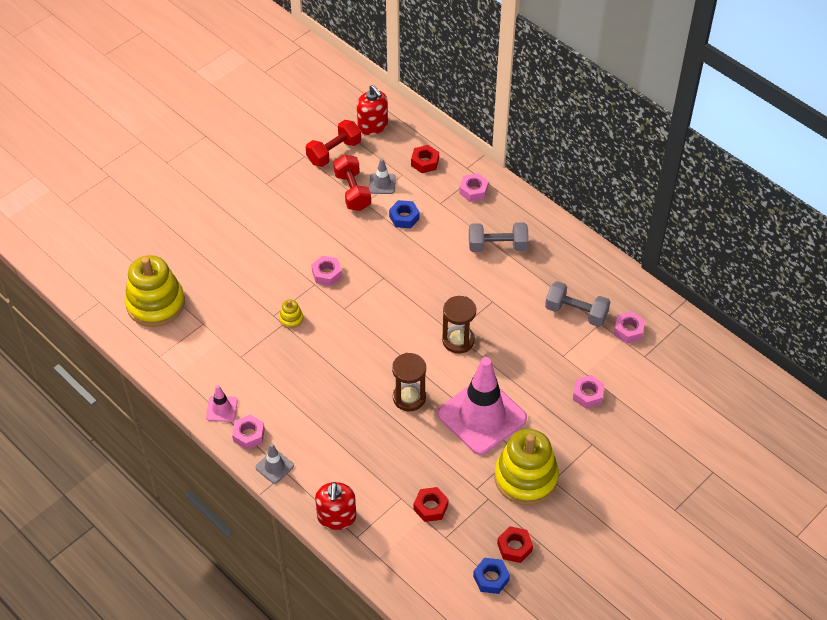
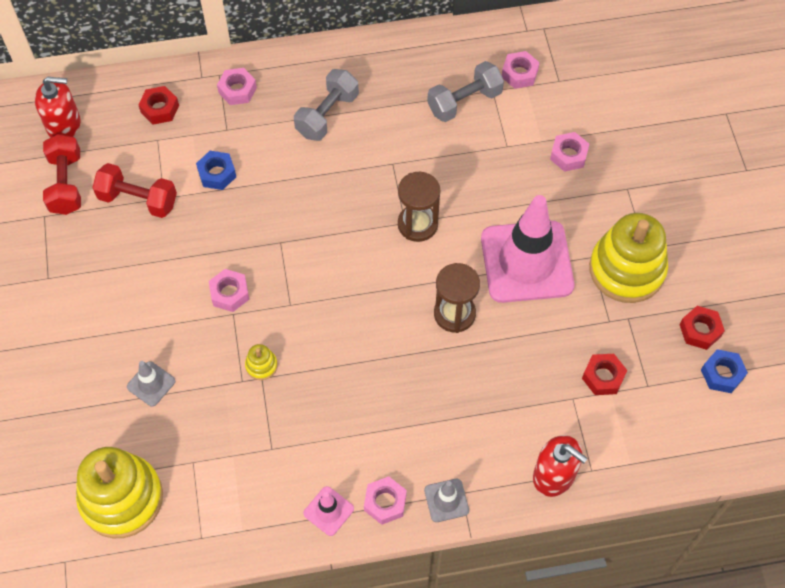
camera: 55 degrees left, 10 degrees up
(382, 184) = (153, 166): grey traffic cone -> grey traffic cone (151, 384)

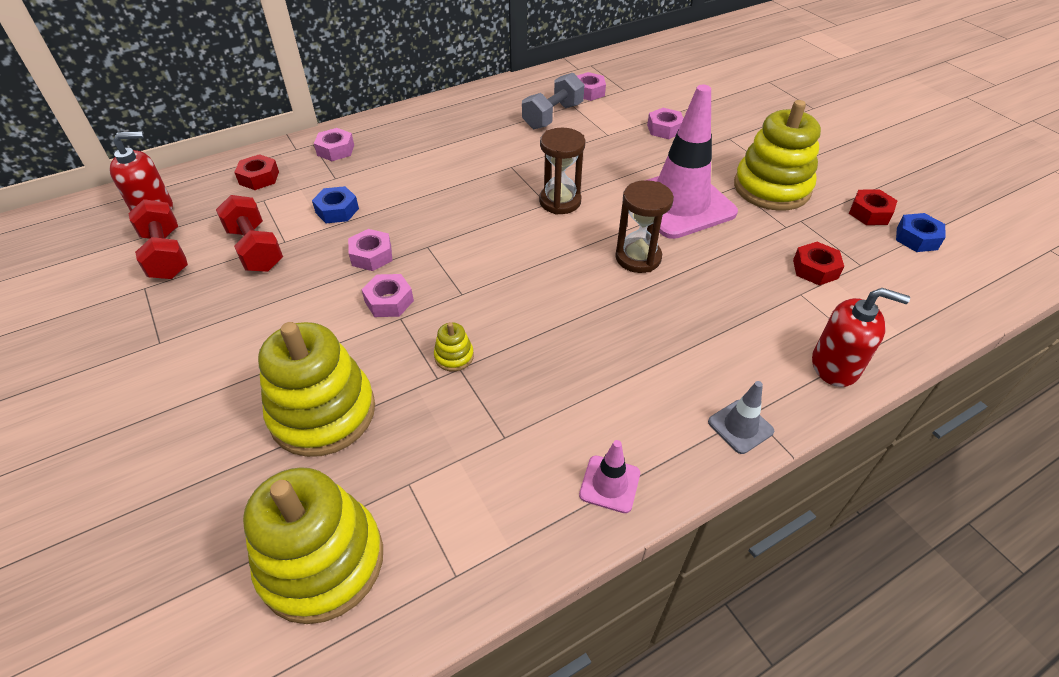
camera: 20 degrees left, 15 degrees down
(138, 200) = (255, 249): red dumbbell -> red dumbbell turned 60 degrees clockwise
(151, 384) = (323, 413): grey traffic cone -> yellow stacking toy
(327, 115) = (431, 148): grey dumbbell -> none
(385, 502) = (672, 452): pink nut -> pink nut (371, 255)

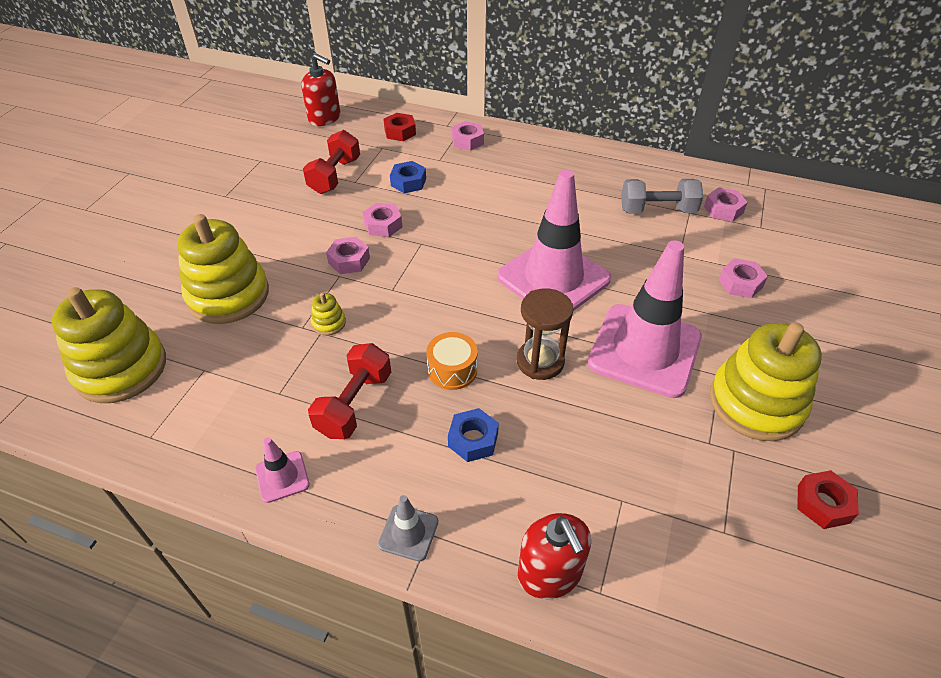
camera: 50 degrees right, 0 degrees up
(166, 255) = (293, 149): red dumbbell -> red dumbbell (354, 404)
(560, 201) = (553, 278): brown hourglass -> pink traffic cone
(596, 309) = (452, 370): none -> orange drum
(815, 269) = (671, 495): red nut -> none
(916, 238) = (834, 567): blue nut -> blue nut (473, 439)

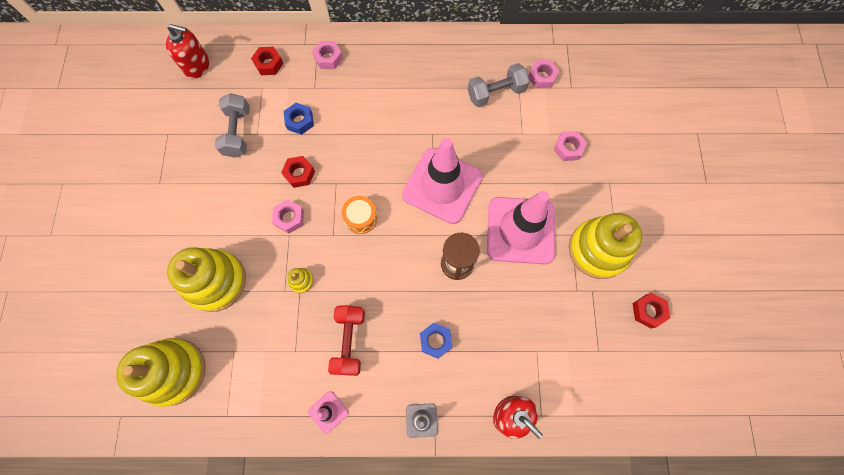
camera: 20 degrees left, 25 degrees up
(335, 176) = (238, 132): red dumbbell -> grey dumbbell
(383, 225) = (299, 174): pink nut -> red nut
(452, 370) = (402, 291): orange drum -> orange drum (361, 218)

